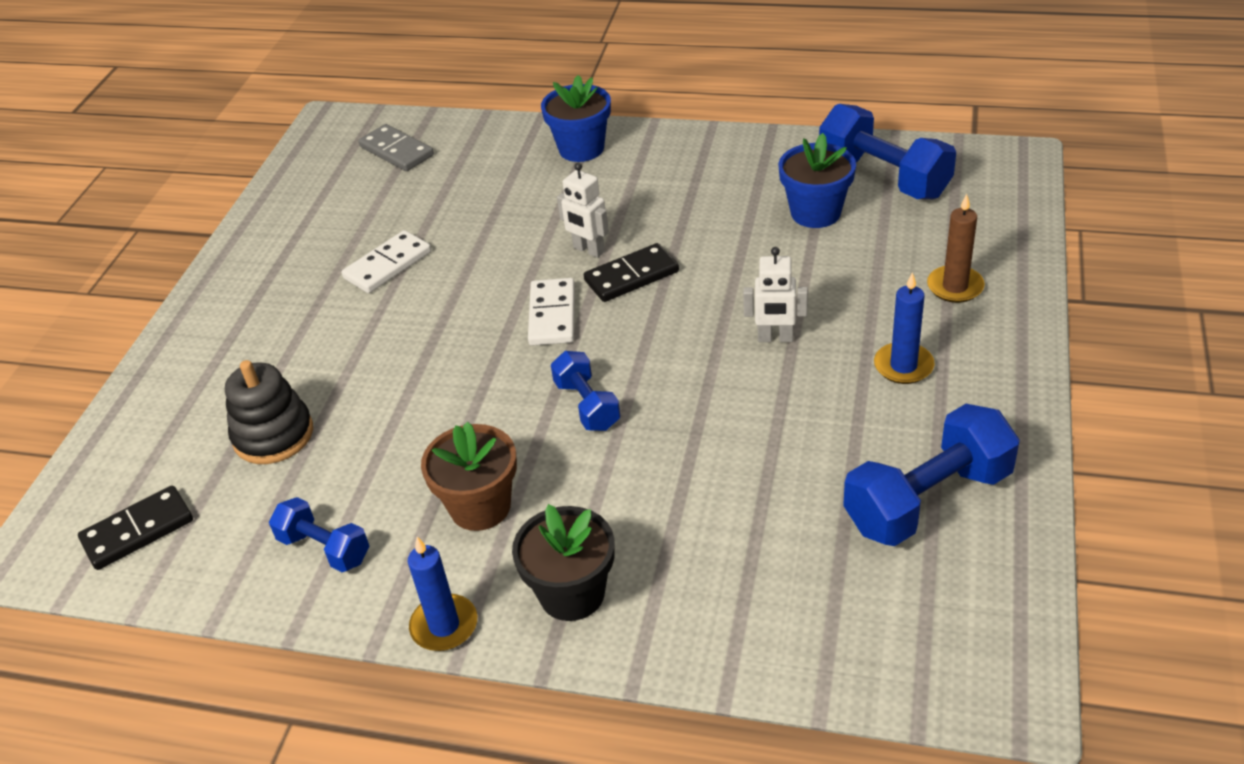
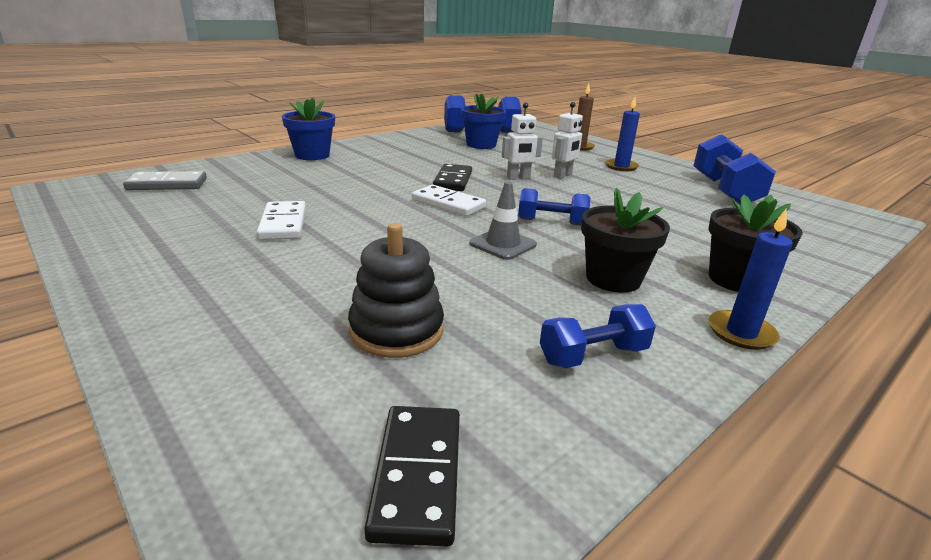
camera: 60 degrees left, 15 degrees down
(480, 507) = (613, 279): brown flower pot -> black flower pot
(486, 404) = (502, 244): none -> grey traffic cone
(588, 250) = (407, 180): white robot -> white robot (518, 178)

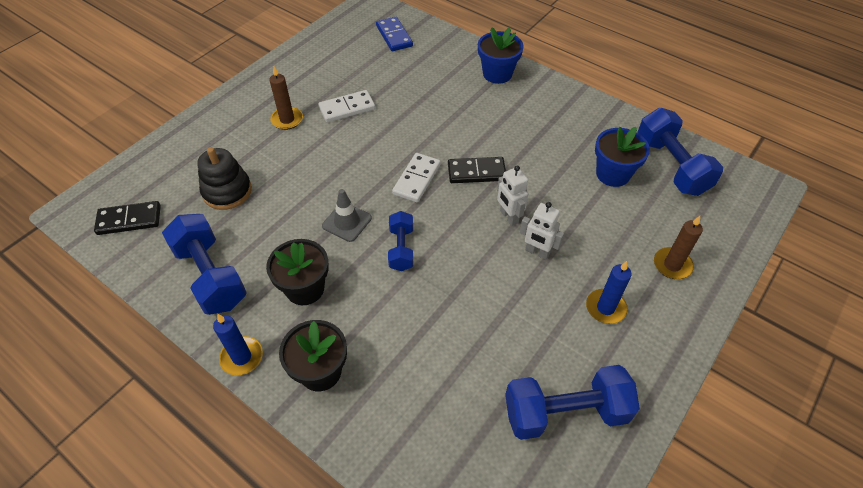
camera: 80 degrees right, 25 degrees up
(167, 184) = (394, 36): grey domino -> blue domino
(260, 265) = (287, 120): none -> brown candle
(593, 355) = (211, 276): blue dumbbell -> blue dumbbell, size x1.73

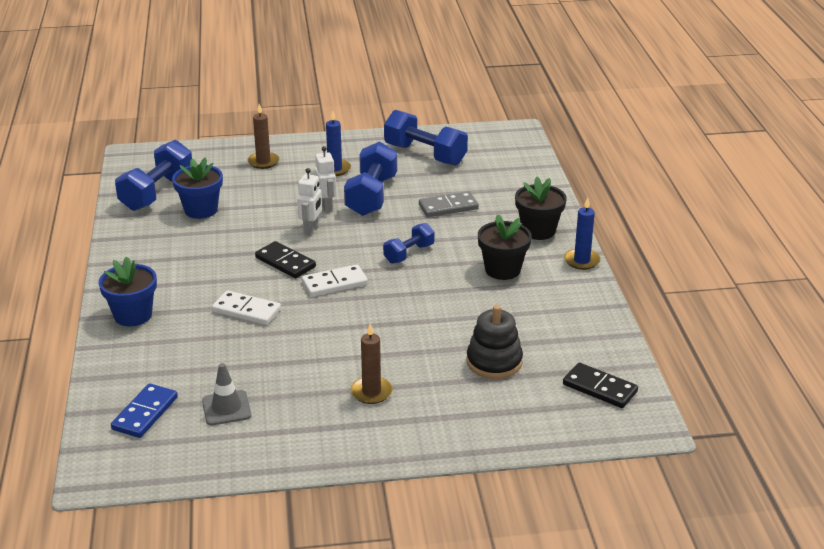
camera: 135 degrees left, 20 degrees down
(211, 276) = (563, 312): blue dumbbell -> blue dumbbell (371, 196)
(347, 108) = (304, 368): white domino -> white domino (246, 310)
(347, 222) = (425, 288): grey traffic cone -> grey traffic cone (226, 408)
(439, 338) = (448, 207): none -> grey domino

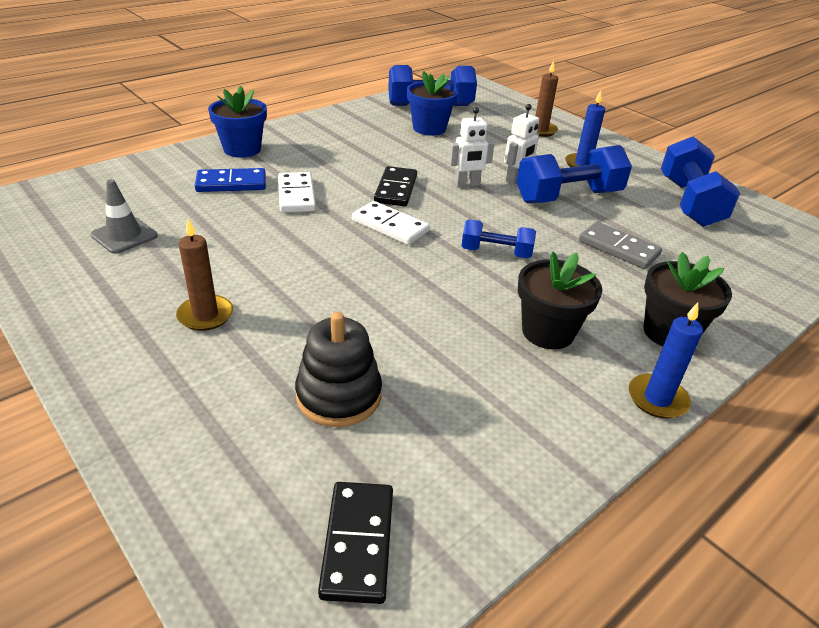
camera: 55 degrees right, 5 degrees up
(145, 413) = (95, 199): blue domino -> blue domino (231, 183)

